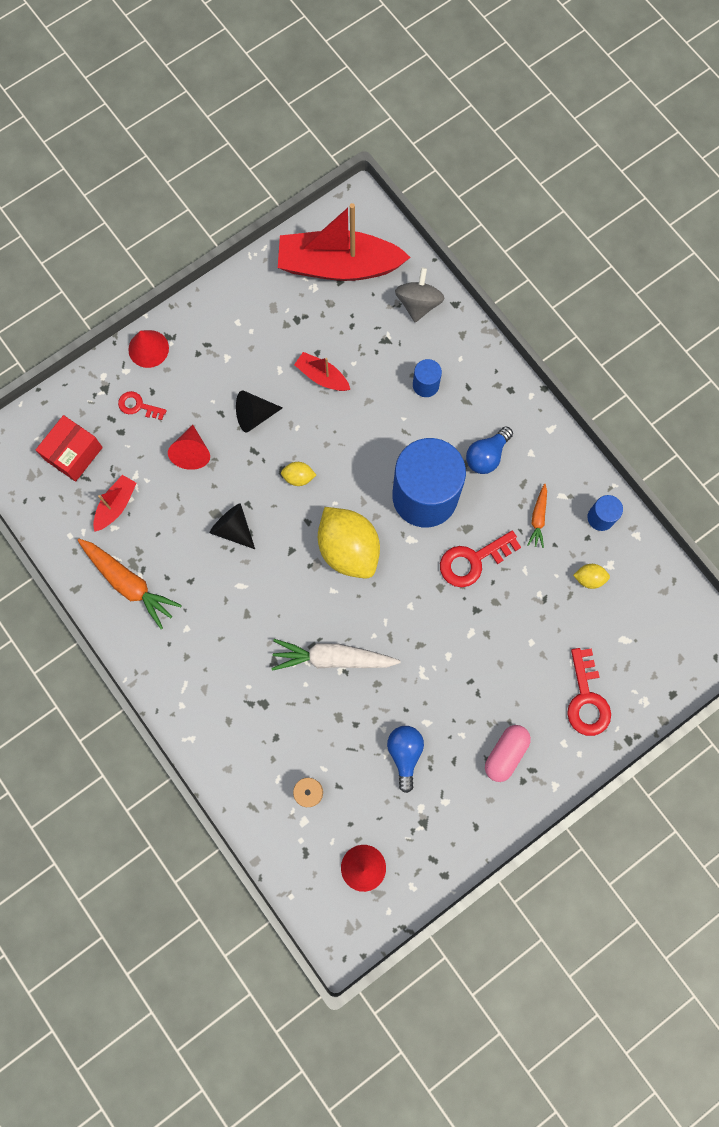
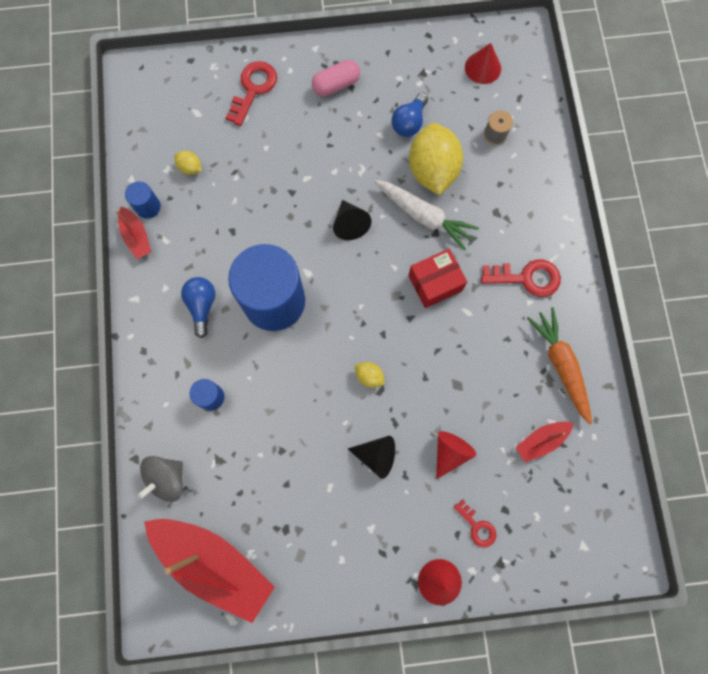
camera: 150 degrees left, 0 degrees up
(73, 453) = (558, 513): red box -> red box (435, 283)
(233, 529) = (448, 363): black cone -> black cone (350, 224)
(322, 377) = (296, 458): red boat -> red boat (137, 237)
(349, 549) = (362, 292): yellow lemon -> yellow lemon (432, 170)
(473, 561) = (269, 229): red key -> red key (526, 278)
(486, 456) = (202, 306): blue light bulb -> blue light bulb turned 75 degrees counterclockwise
(538, 518) = (196, 233): orange carrot -> none

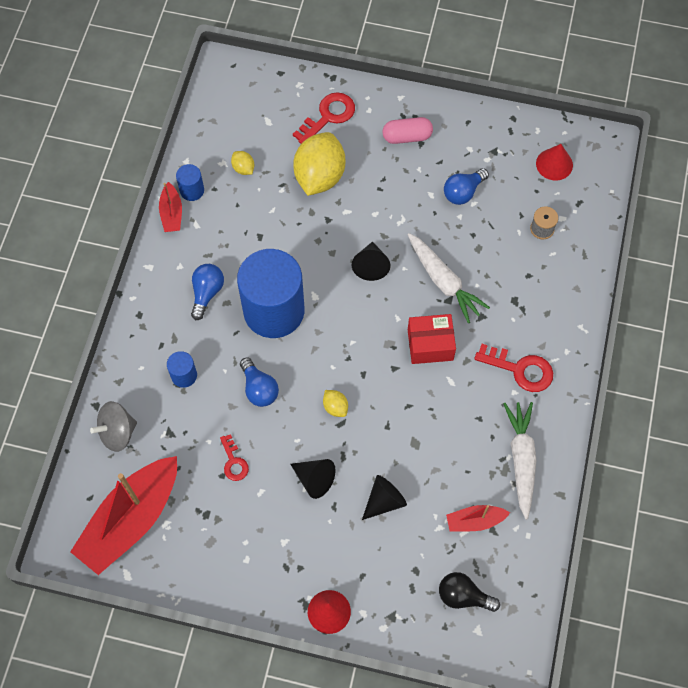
camera: 20 degrees right, 10 degrees down
(214, 563) = (131, 520): red boat -> red boat turned 75 degrees clockwise
(289, 384) = (259, 389): none -> blue light bulb
(432, 170) = (468, 243): yellow lemon -> yellow lemon (319, 176)
(450, 452) = (384, 501): red cone -> black cone
(477, 526) = (383, 576): red key -> red key (234, 462)
(558, 518) = (463, 596): none -> black light bulb
(560, 365) = (521, 459): orange carrot -> white carrot

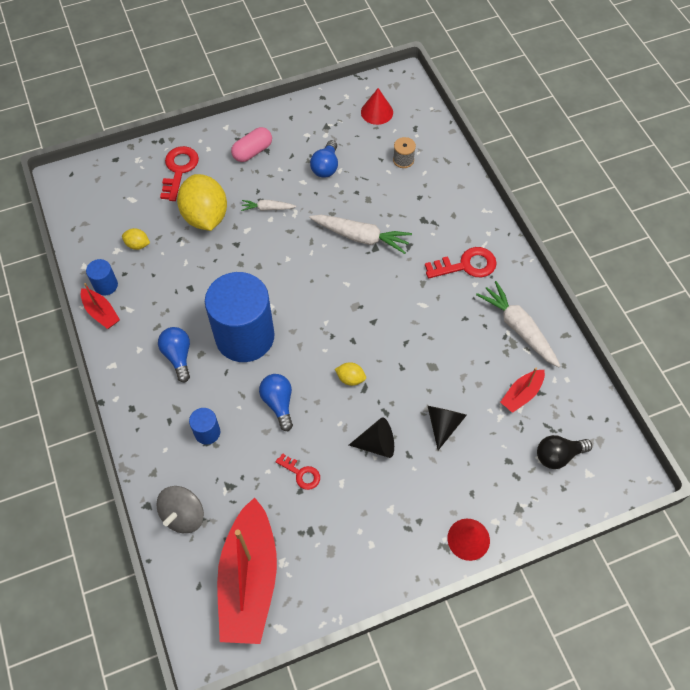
camera: 35 degrees left, 5 degrees down
(259, 389) = (278, 403): blue light bulb -> blue light bulb turned 135 degrees counterclockwise
(371, 266) = (296, 258): black cone -> none
(380, 202) = (267, 208): none -> white carrot
(430, 345) = (387, 288): red box -> none

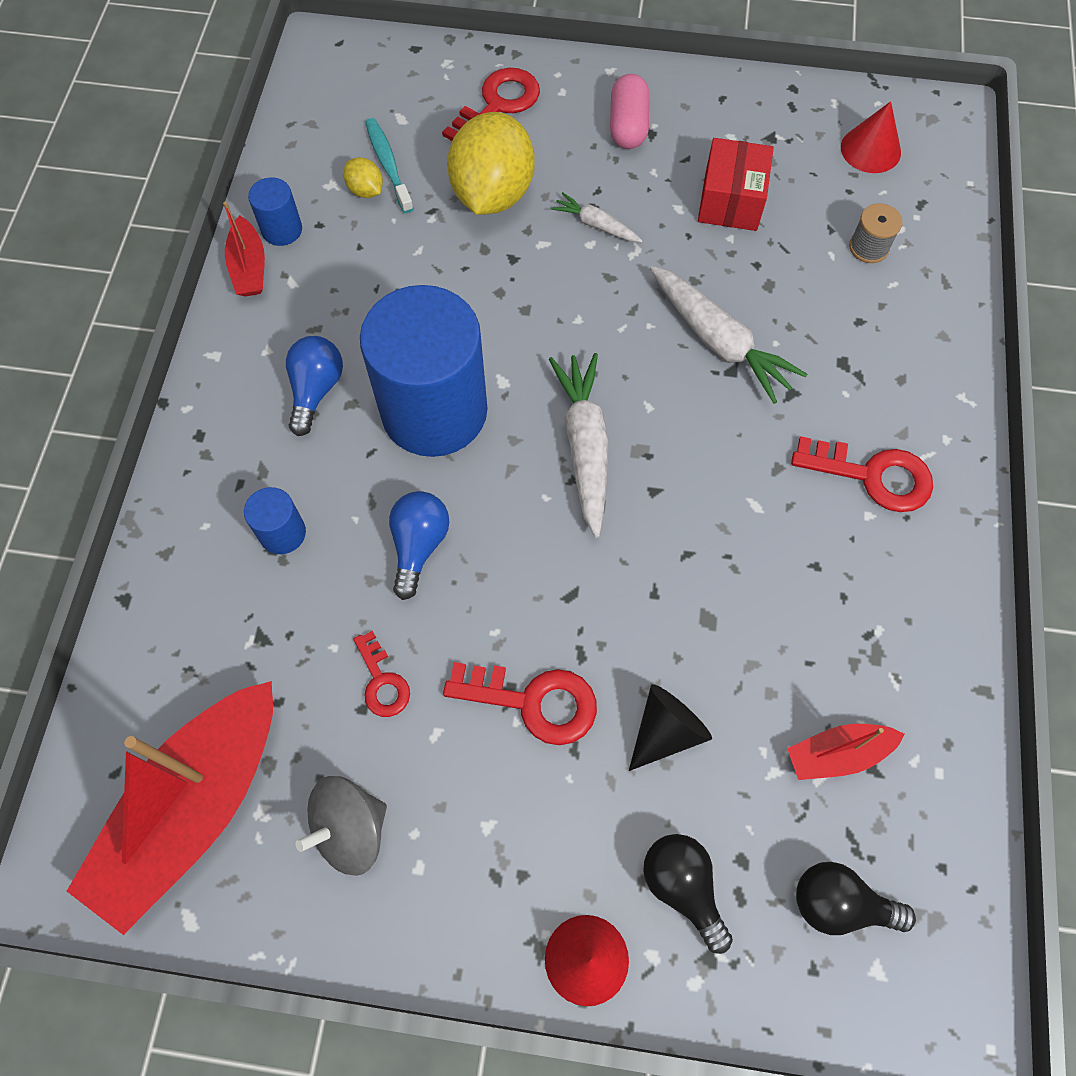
camera: 30 degrees right, 5 degrees up
(141, 226) = (388, 165): none -> turquoise toothbrush
(183, 515) = (165, 645): grey spinning top -> grey spinning top (350, 830)
(252, 151) = (628, 126): pink capsule -> pink capsule turned 75 degrees counterclockwise
(326, 167) = (730, 201): blue light bulb -> red box
(350, 378) = (558, 567): yellow lemon -> none
(377, 444) = (533, 701): black cone -> red key
(490, 486) = (683, 887): none -> black light bulb
(518, 328) = (902, 633): white carrot -> white carrot (584, 446)

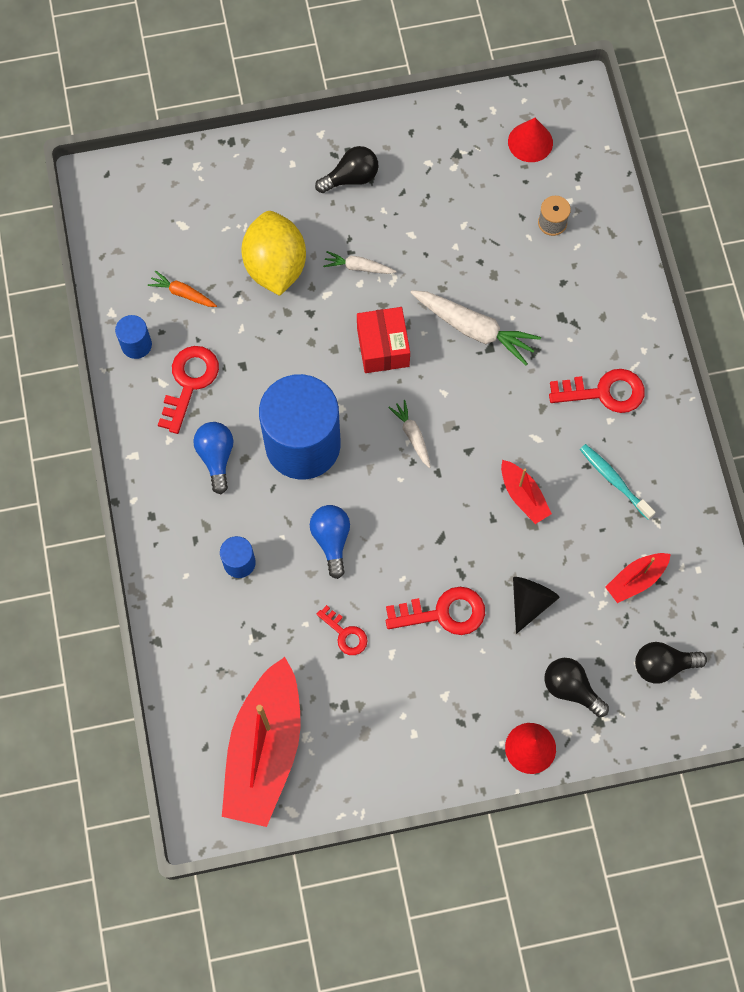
camera: 20 degrees left, 5 degrees up
(249, 267) = (127, 382): red boat -> red boat (523, 496)
(350, 830) = (364, 727): grey spinning top -> none
(366, 190) = (183, 293): yellow lemon -> orange carrot
(388, 165) = (190, 267): turquoise toothbrush -> turquoise toothbrush (614, 481)
(497, 105) = (249, 190): red key -> red key (189, 382)
(584, 446) = (412, 435): white carrot -> white carrot, size x0.54
(628, 126) = (351, 178): pink capsule -> black light bulb
(730, 201) = (446, 217): red box -> red box (383, 347)

